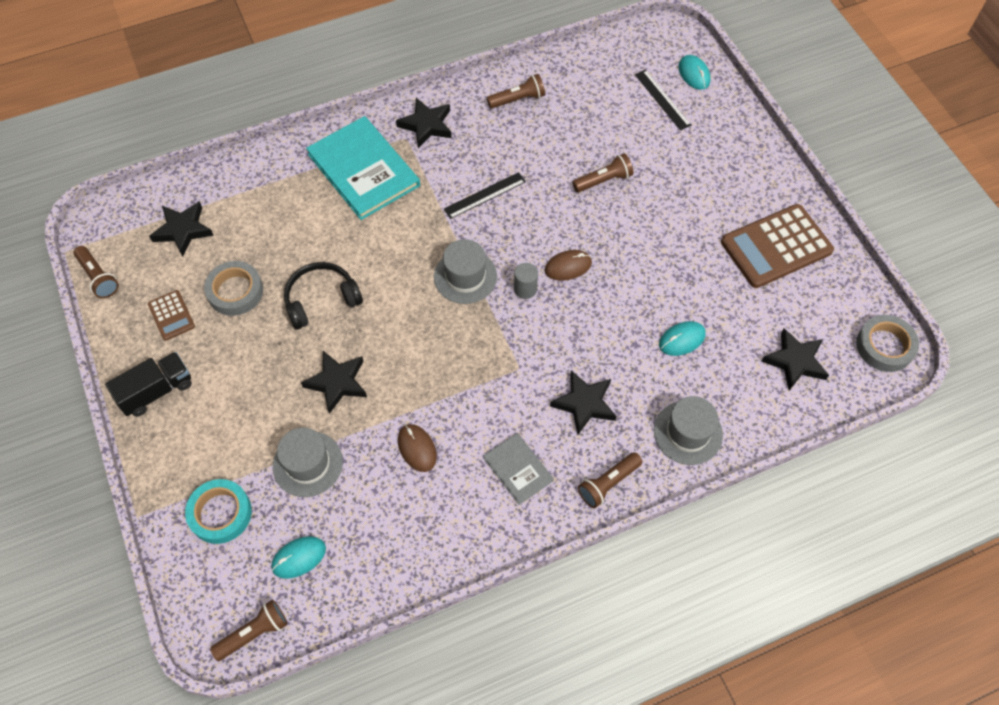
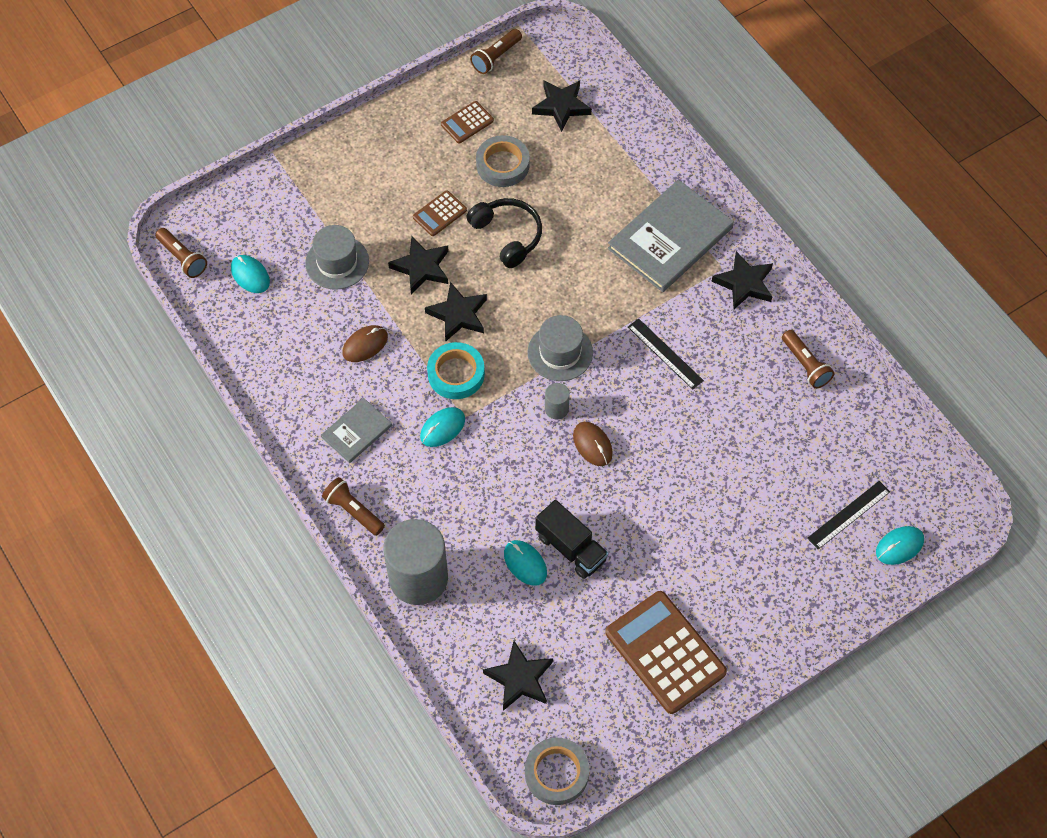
camera: 80 degrees right, 0 degrees up
(156, 391) = (389, 132): black truck -> black truck (571, 548)
(220, 513) = (282, 209): turquoise tape -> turquoise tape (456, 374)
(276, 357) = (440, 214): none -> brown calculator
(363, 170) = (670, 238): turquoise book -> grey book
(528, 389) = (442, 428): none -> turquoise mouse
(584, 404) = (435, 480): black star -> black star (458, 315)
(603, 180) = (714, 465): brown flashlight -> none
(688, 433) = (418, 578): grey hat -> grey cylinder

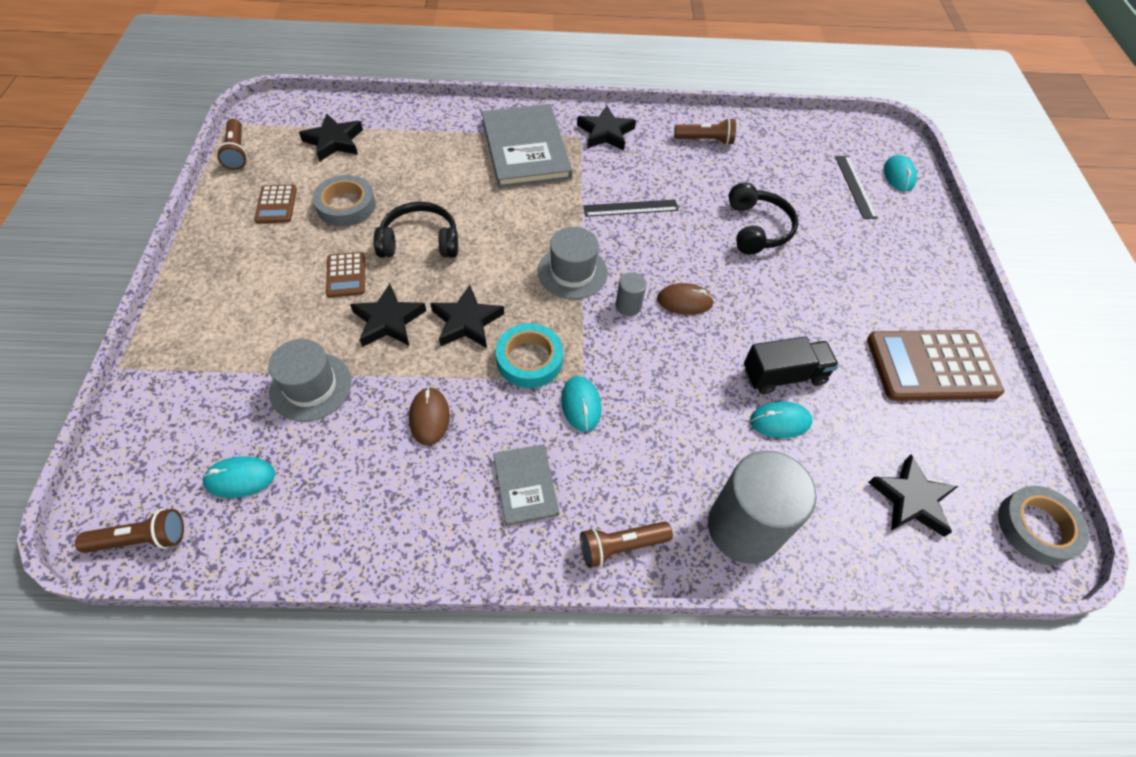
camera: 60 degrees left, 5 degrees down
(721, 459) = (757, 228): none -> black headphones

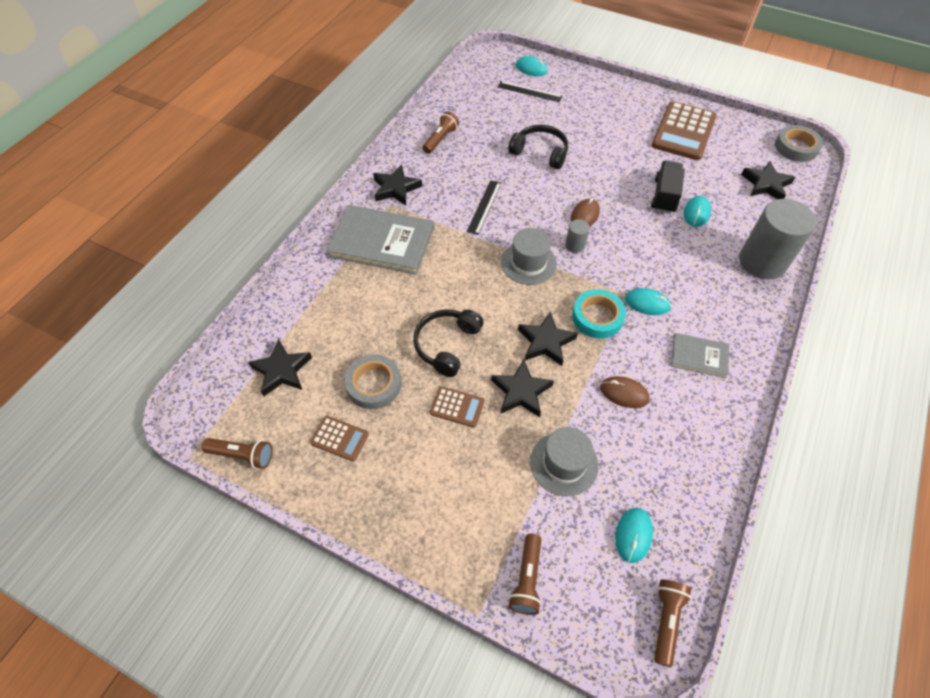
camera: 60 degrees left, 0 degrees up
(621, 546) = (758, 324): brown flashlight -> brown flashlight (527, 579)

